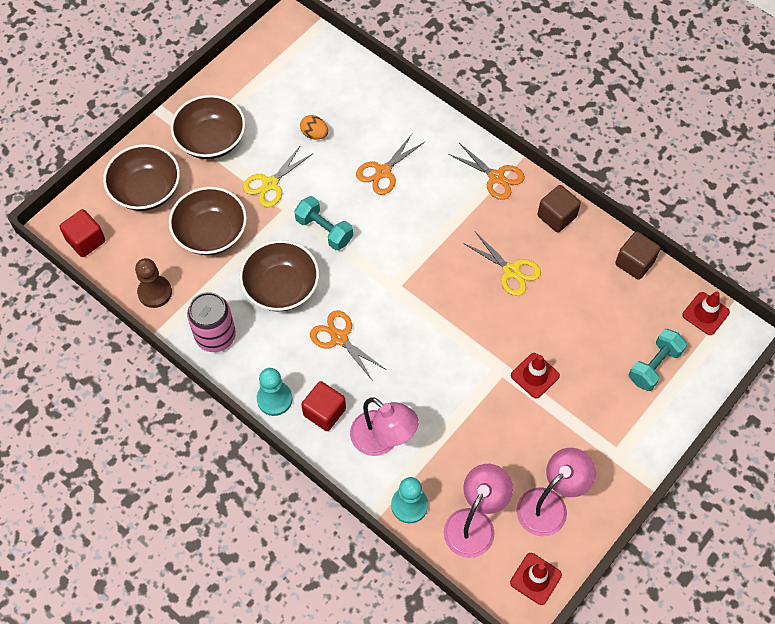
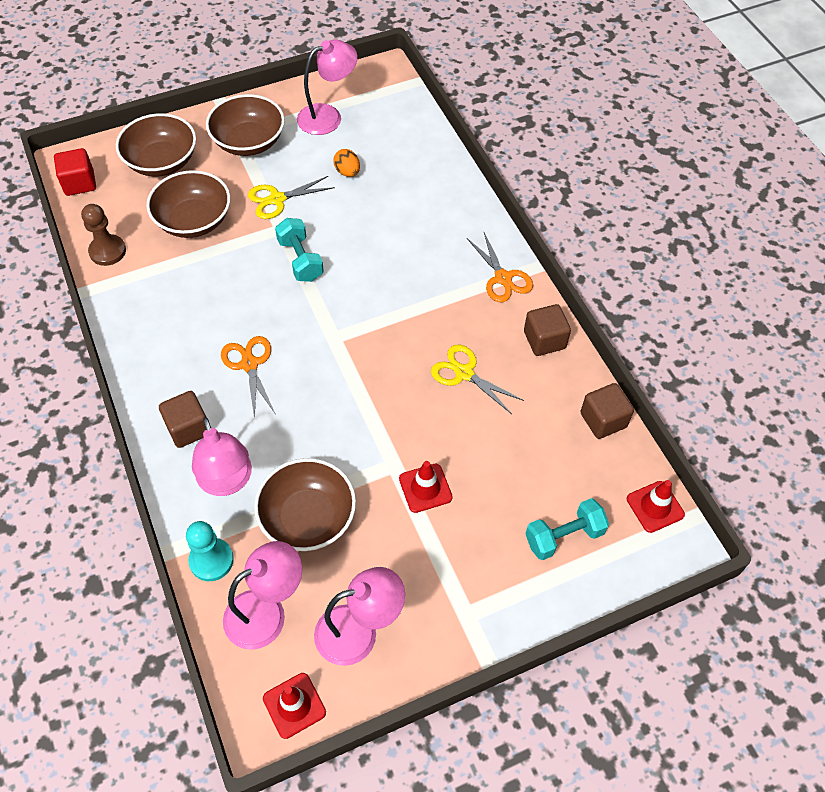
camera: 25 degrees right, 5 degrees down
(215, 336) = (135, 313): pink can -> none
(265, 88) = (328, 116): none -> pink lamp
(274, 399) = (149, 394): turquoise pawn -> none
(281, 287) = (225, 294): brown bowl -> brown bowl (308, 517)
(324, 412) = (188, 428): red cube -> brown cube
(383, 172) = (392, 230): orange scissors -> none
(511, 271) = (464, 373): yellow scissors -> yellow scissors turned 150 degrees clockwise

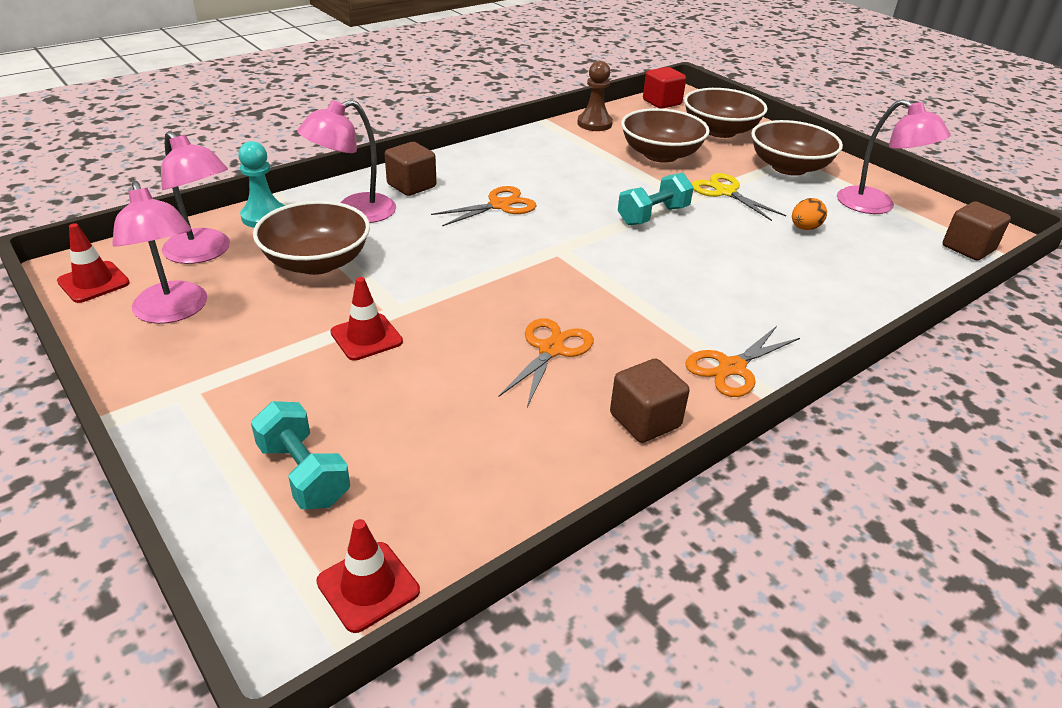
camera: 75 degrees right, 20 degrees down
(464, 373) = (551, 349): yellow scissors -> orange scissors
(603, 420) = (523, 502): brown cube -> brown cube (968, 248)

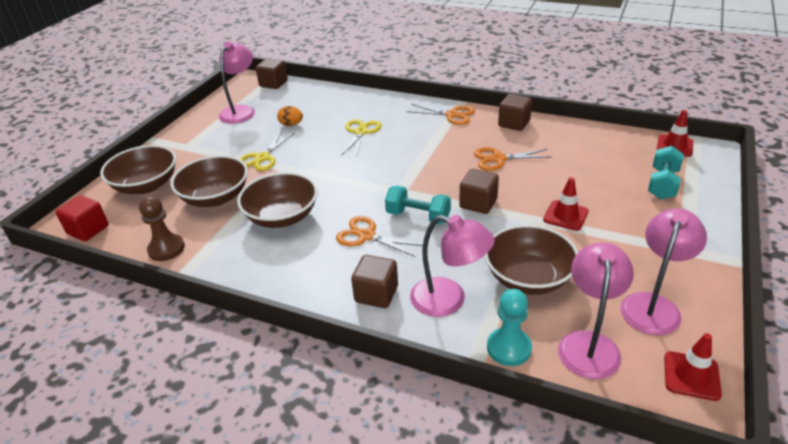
camera: 115 degrees left, 0 degrees up
(470, 287) = (478, 203): none -> brown cube
(653, 215) = (322, 173): turquoise dumbbell -> turquoise dumbbell (418, 216)
(738, 269) = (361, 132): none -> yellow scissors
(789, 167) = (201, 145): brown bowl -> brown bowl (282, 217)

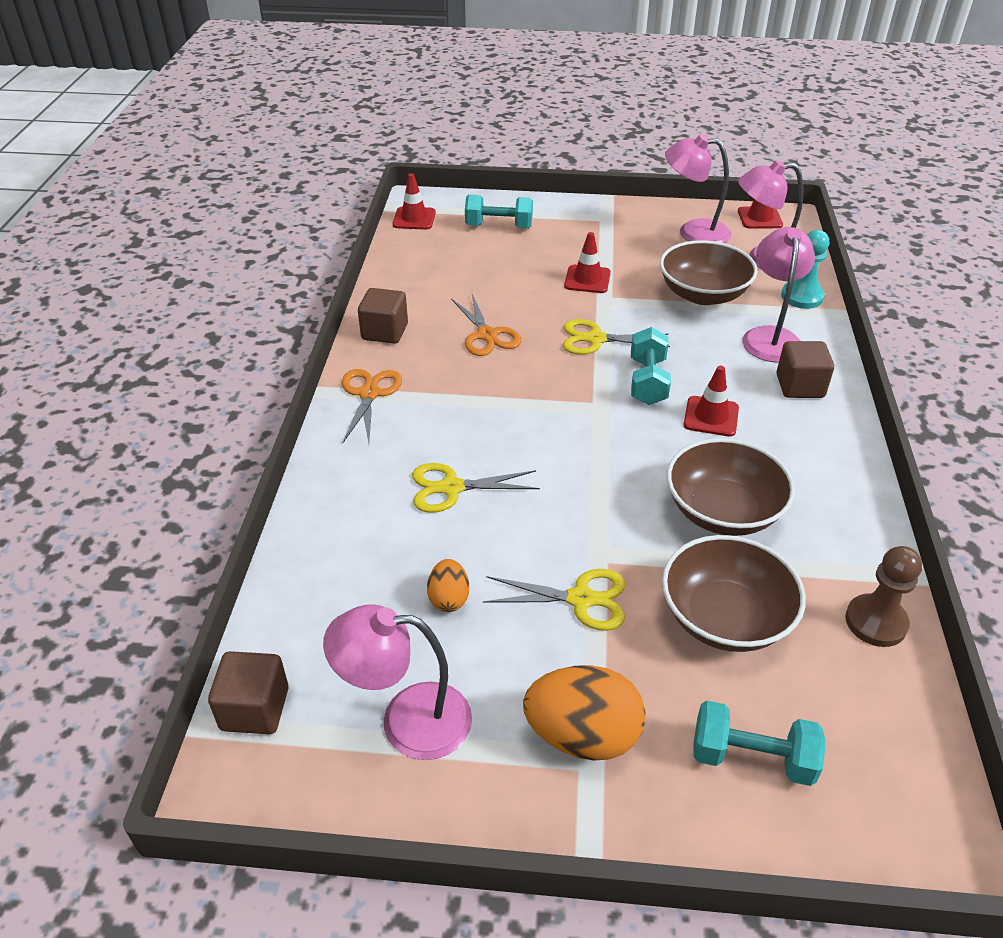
camera: 110 degrees left, 5 degrees up
(88, 230) = (920, 778): red cube -> none
(146, 185) = (752, 758): brown bowl -> turquoise dumbbell
(197, 146) = (582, 735): none -> orange egg
(366, 236) = (711, 416): orange scissors -> red traffic cone
(478, 203) = (595, 339): brown cube -> yellow scissors

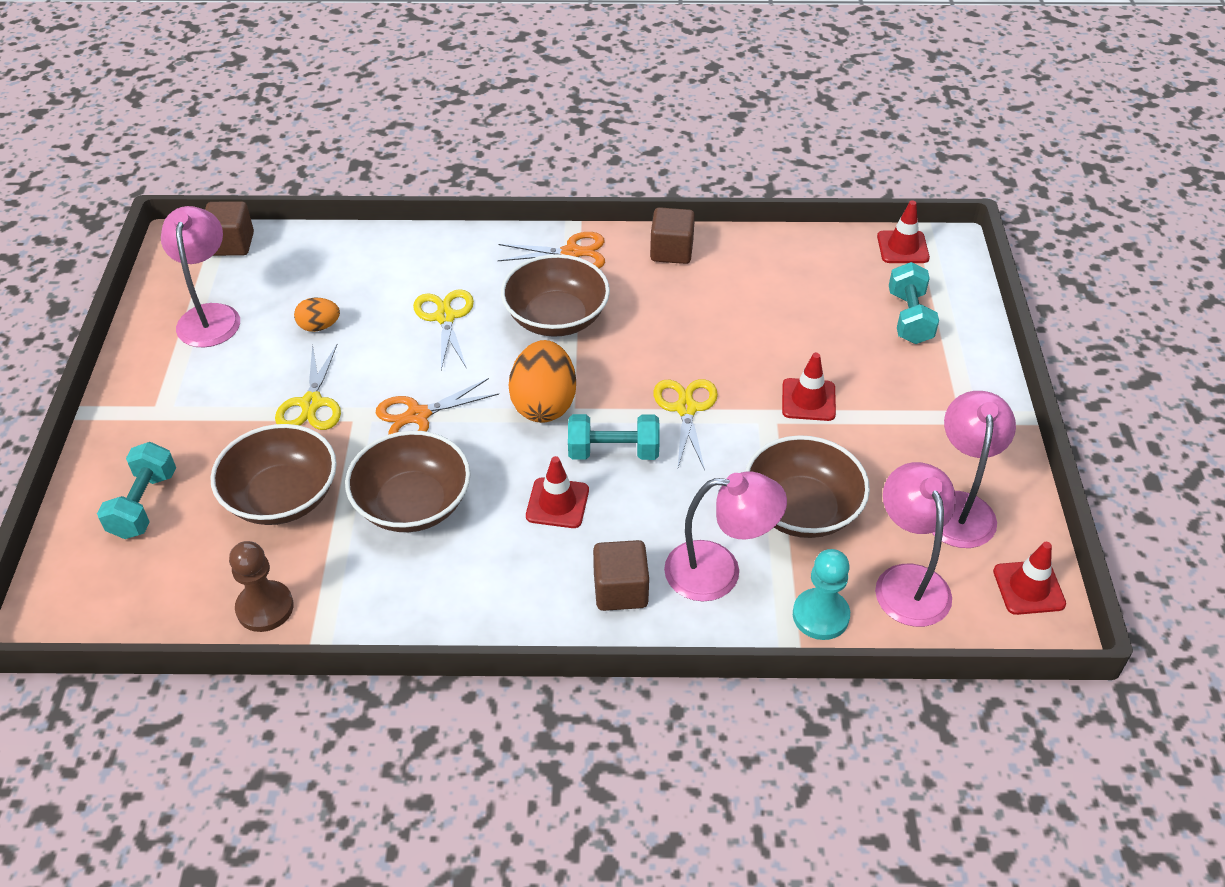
camera: 85 degrees right, 5 degrees up
(467, 408) = (556, 318): none -> brown bowl
(487, 335) = (679, 323): orange scissors -> orange scissors (418, 416)
(582, 735) = (181, 407): orange egg -> orange egg (544, 404)

